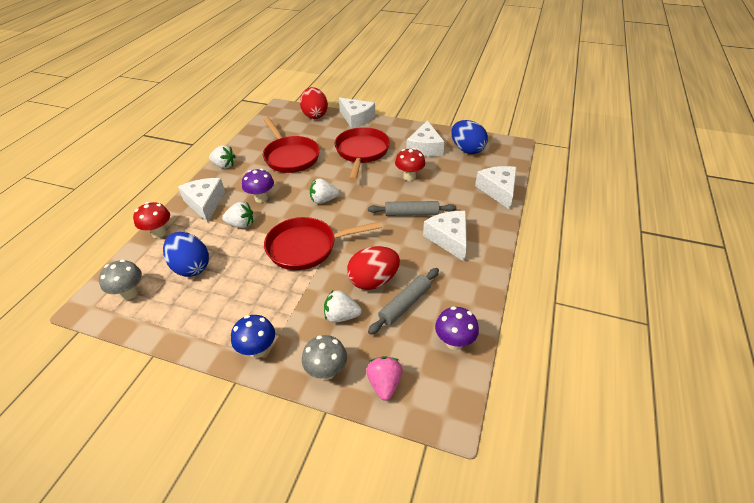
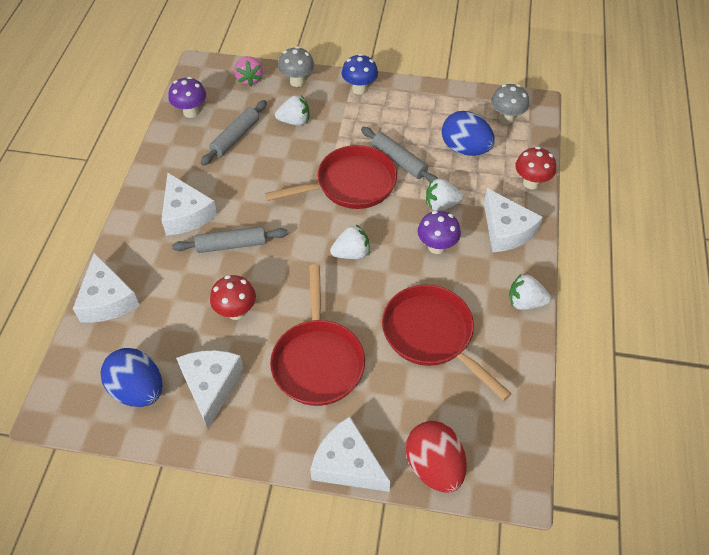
camera: 170 degrees right, 10 degrees up
(256, 263) = (399, 161): none -> grey rolling pin
(373, 281) = (269, 156): red egg -> none

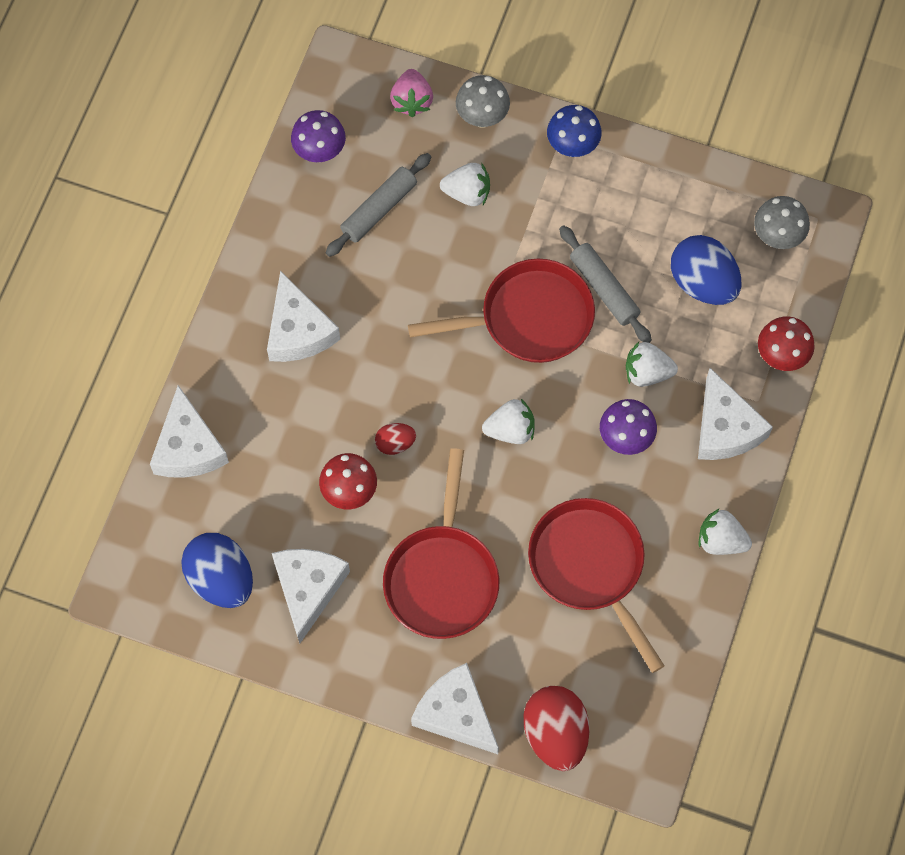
camera: 10 degrees right, 15 degrees up
(231, 245) = (354, 390): grey rolling pin -> none
(267, 274) = (395, 443): none -> red egg

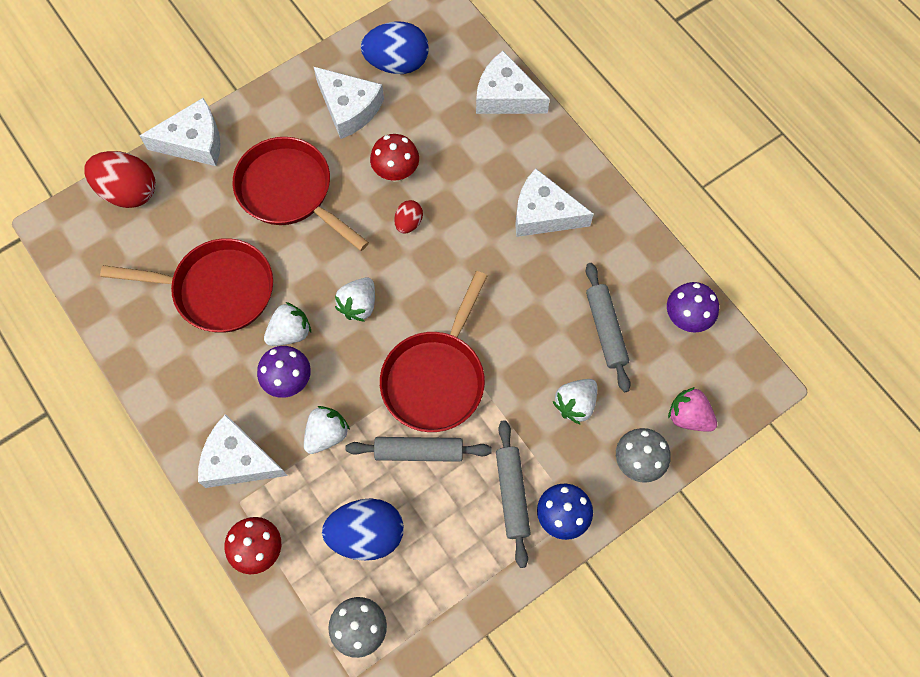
camera: 125 degrees right, 0 degrees up
(583, 194) = (512, 494): none -> grey rolling pin
(721, 540) = (160, 392): white strawberry -> white strawberry (290, 332)

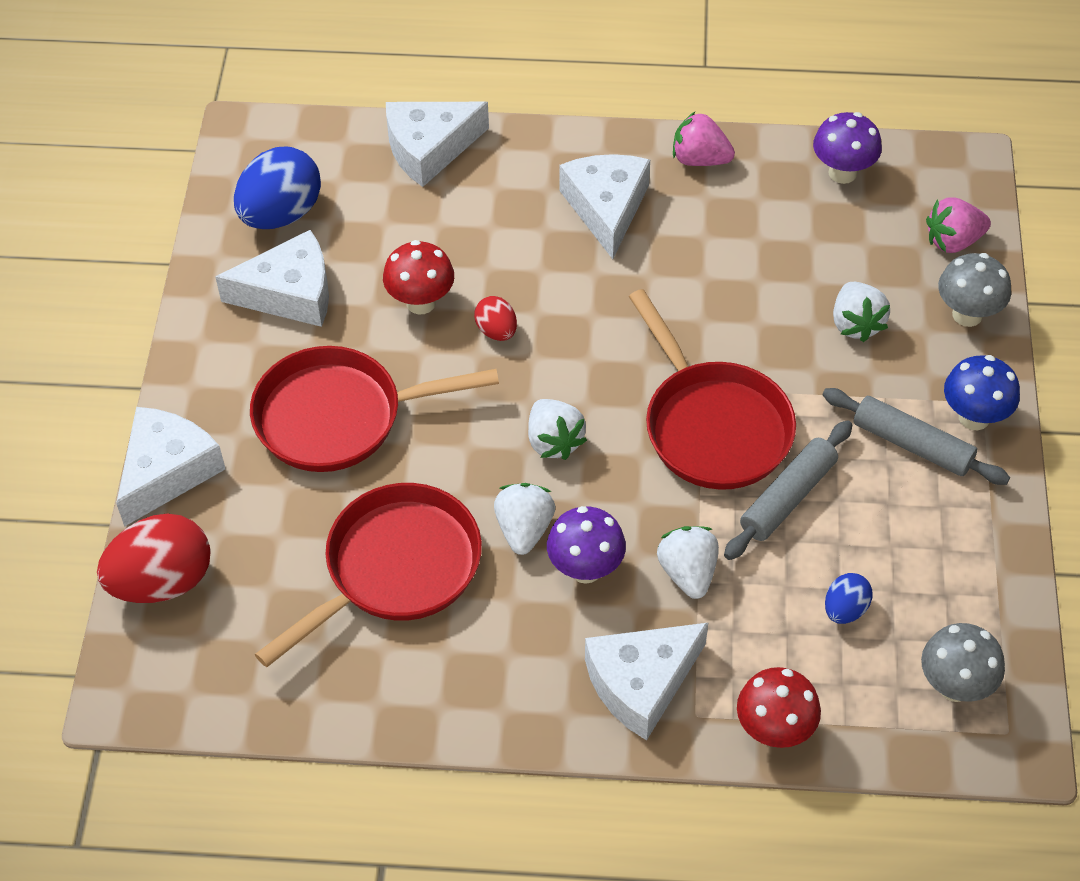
camera: 50 degrees left, 15 degrees down
(366, 534) = (845, 609): blue egg -> blue egg, size x0.51
(543, 213) = (606, 208): white cheese -> white cheese turned 120 degrees clockwise
(605, 330) = (794, 244): grey rolling pin -> none
(624, 235) = (700, 159): none -> pink strawberry

